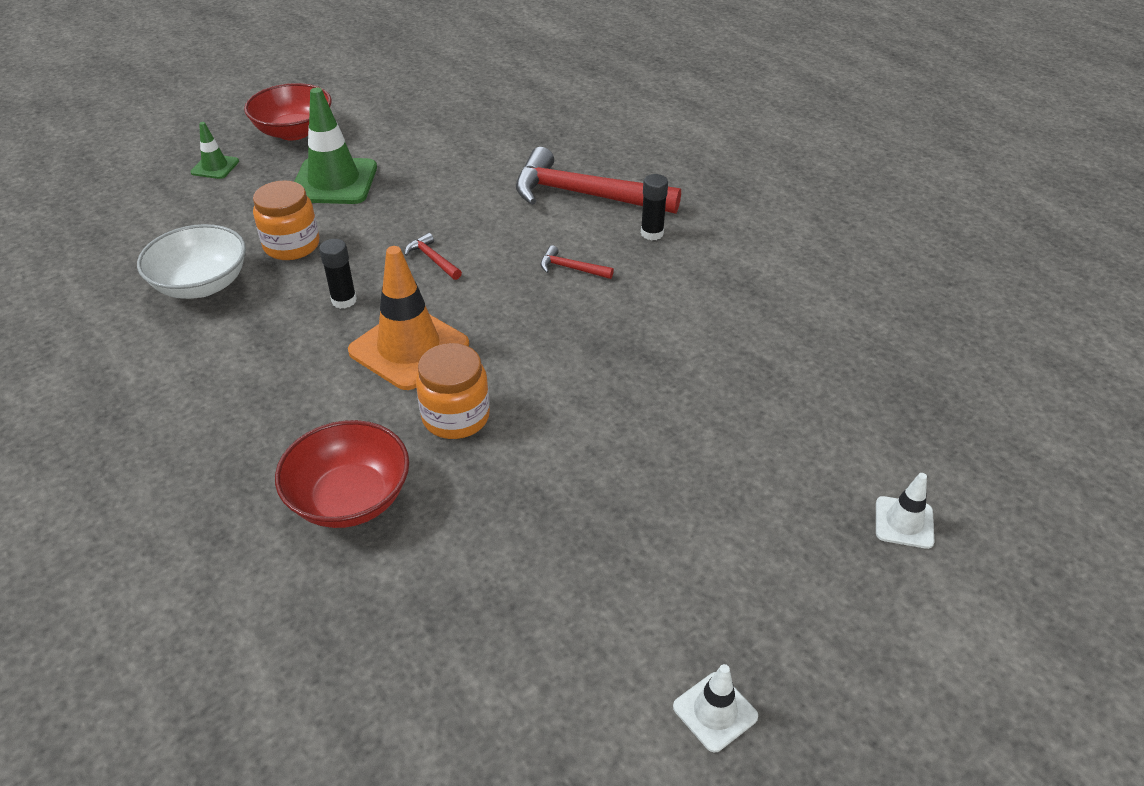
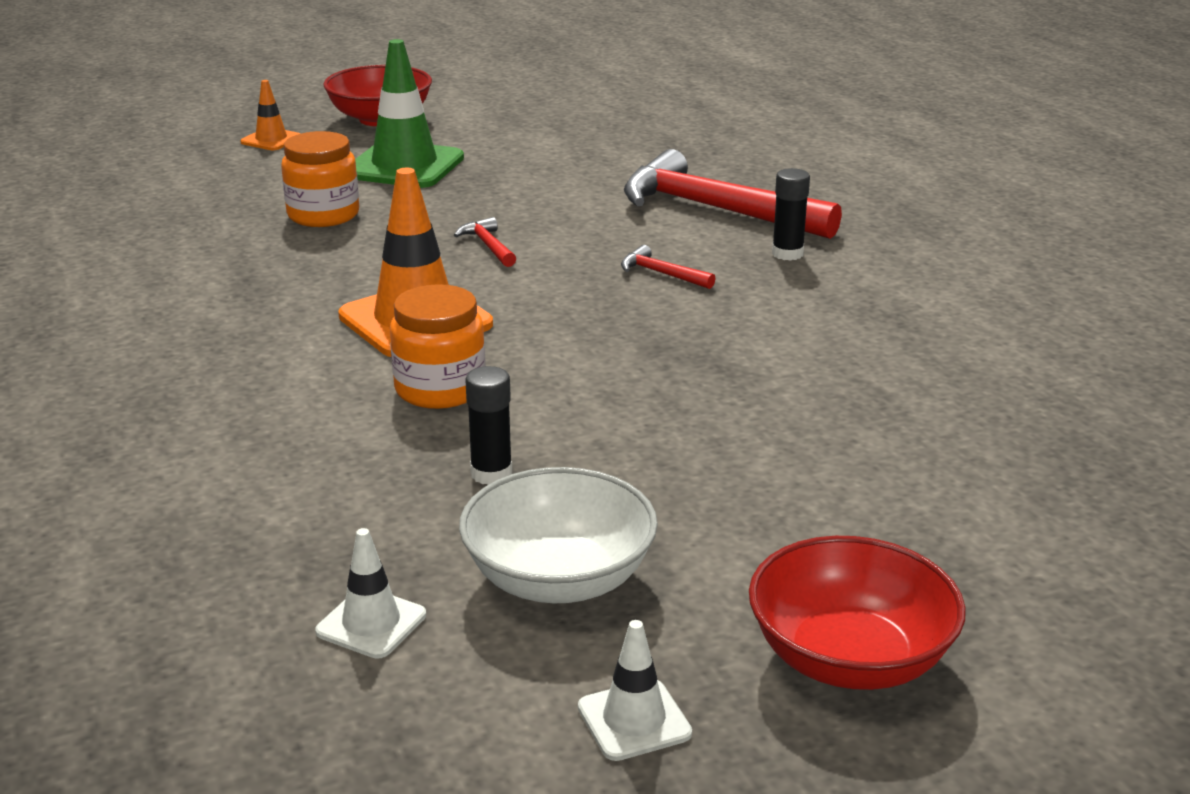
camera: 15 degrees right, 15 degrees down
(202, 285) = (200, 236): white bowl -> white bowl (559, 579)
(215, 167) = (271, 140): green traffic cone -> orange traffic cone
(344, 300) = (359, 269): black glue stick -> black glue stick (491, 473)
(350, 498) = (270, 443): red bowl -> red bowl (849, 658)
(904, 522) = (1006, 578): white traffic cone -> white traffic cone (371, 623)

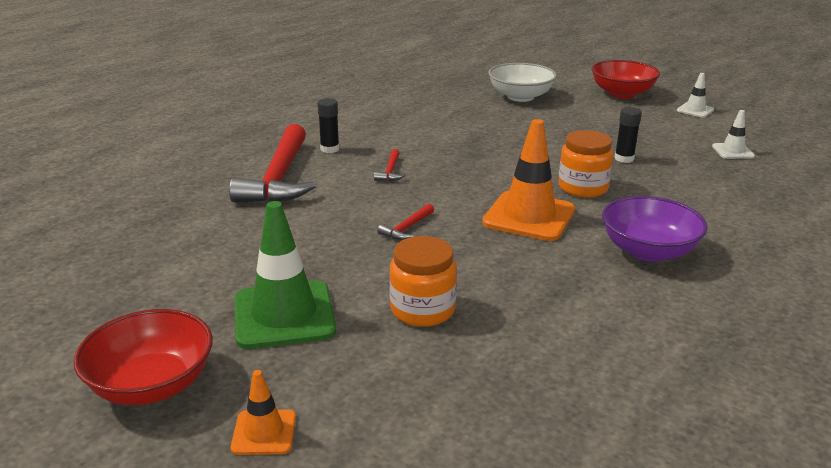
camera: 120 degrees left, 0 degrees up
(227, 362) = (648, 251): none -> purple bowl
(559, 579) = (659, 132): white bowl -> white bowl (520, 97)

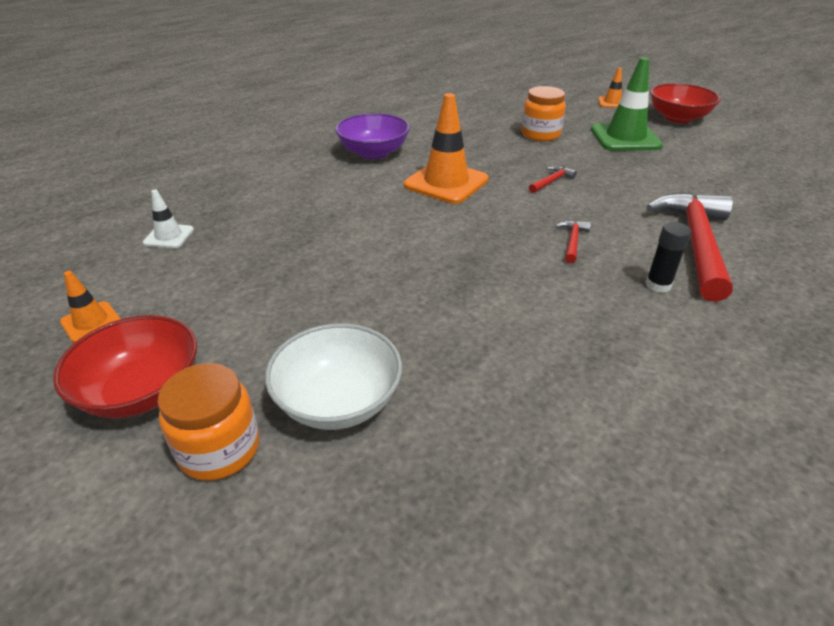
camera: 170 degrees left, 10 degrees up
(583, 188) = (379, 205): orange jar -> orange jar (219, 449)
(624, 158) = (302, 237): black glue stick -> none
(695, 110) = (91, 322): white traffic cone -> orange traffic cone

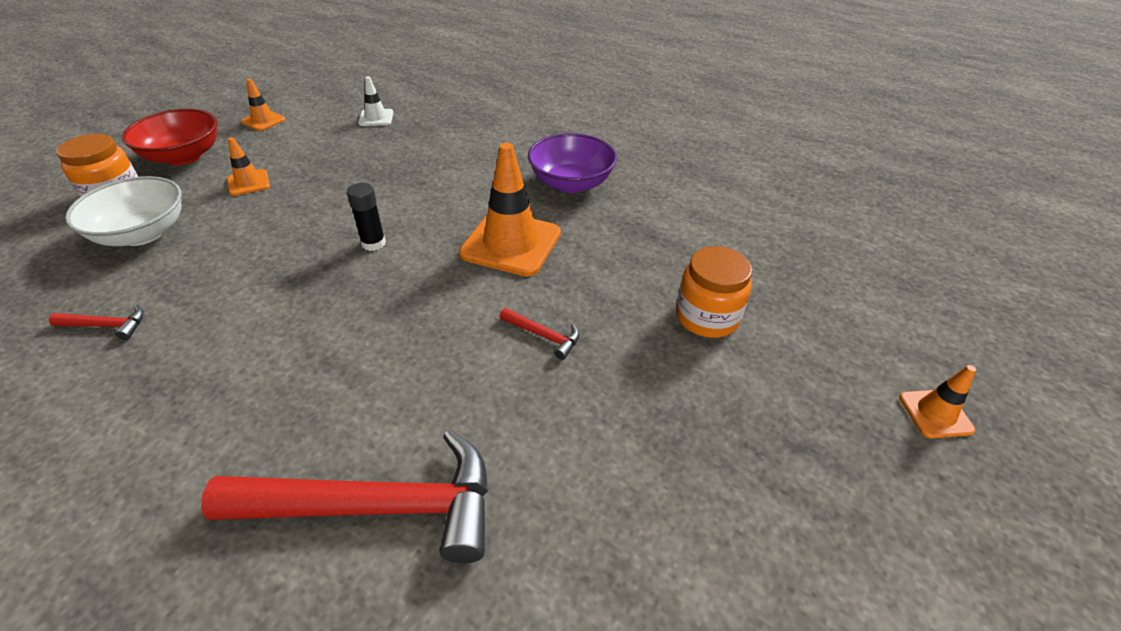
camera: 75 degrees right, 5 degrees up
(262, 323) = (248, 183): none -> orange traffic cone
(572, 241) = (377, 361): red hammer -> red hammer (107, 325)
(625, 138) = (758, 430): green traffic cone -> none
(658, 285) = (268, 448): black glue stick -> black glue stick (373, 243)
(678, 118) = (936, 536): red bowl -> none

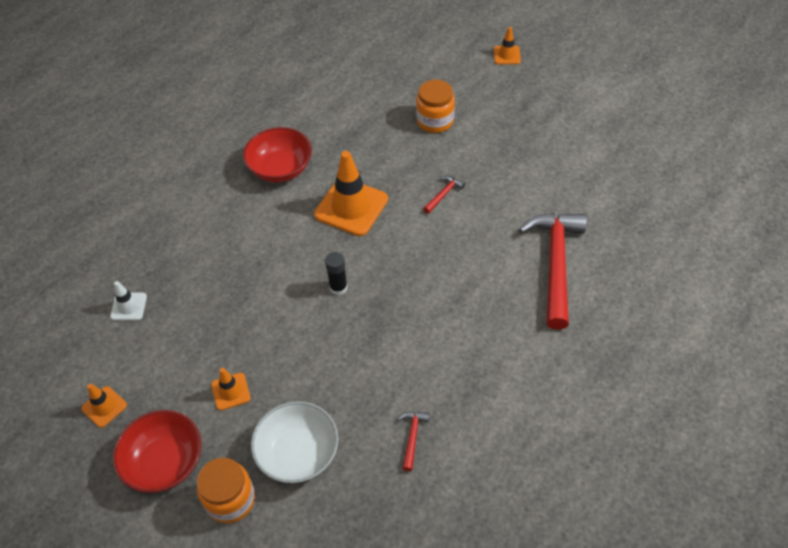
camera: 80 degrees left, 10 degrees up
(571, 183) = (280, 169): purple bowl -> red bowl

